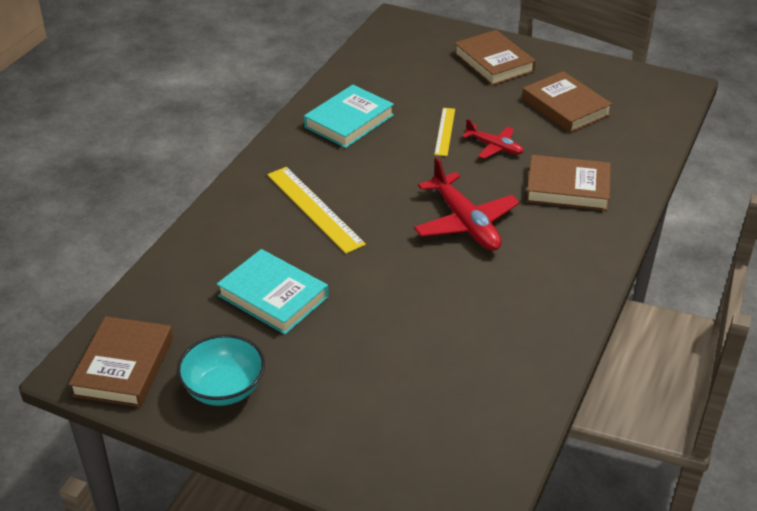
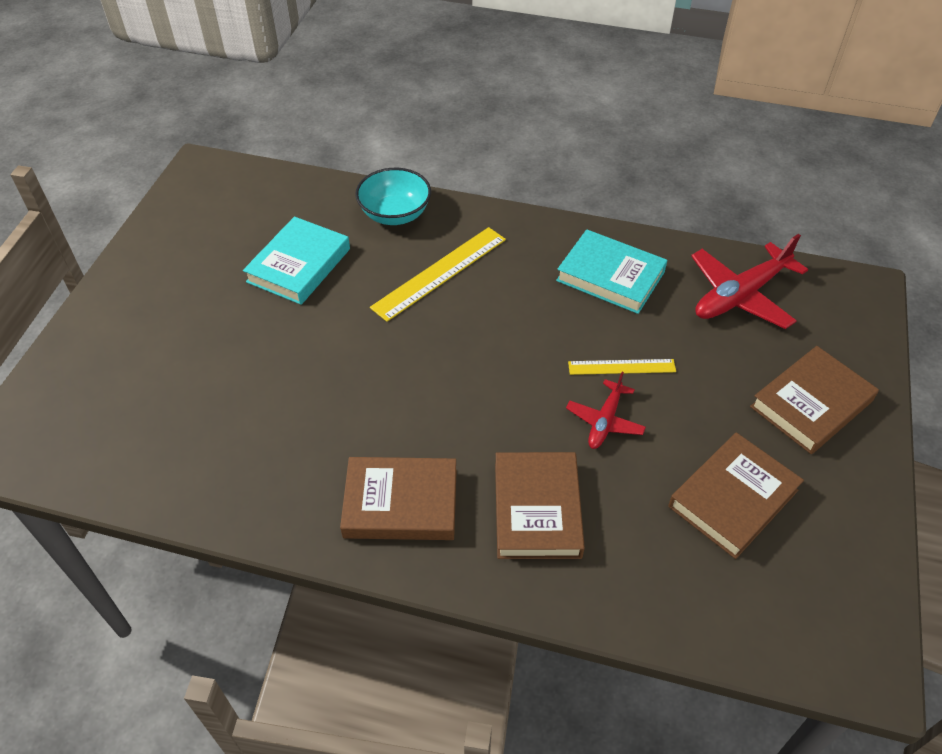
camera: 80 degrees right, 10 degrees up
(124, 366) = (205, 191): brown book -> brown book (401, 503)
(224, 388) = (177, 255): turquoise bowl -> turquoise bowl (395, 214)
(465, 223) = (441, 405): red plane -> red plane (740, 295)

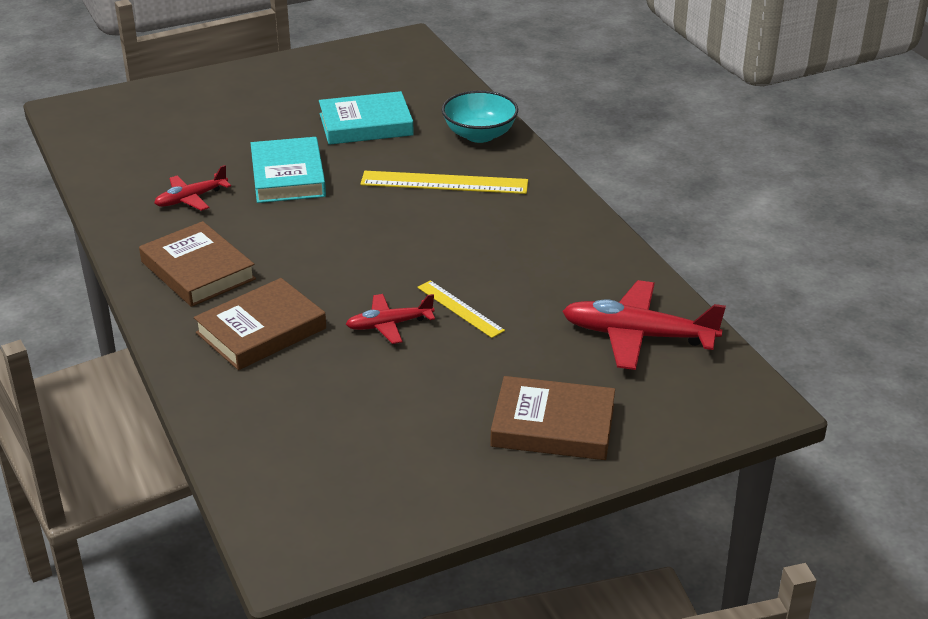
camera: 50 degrees right, 15 degrees down
(278, 443) = (191, 199): none -> red plane
(610, 276) = (559, 260): turquoise book -> turquoise book (288, 176)
(733, 498) = (386, 421): brown book -> none

